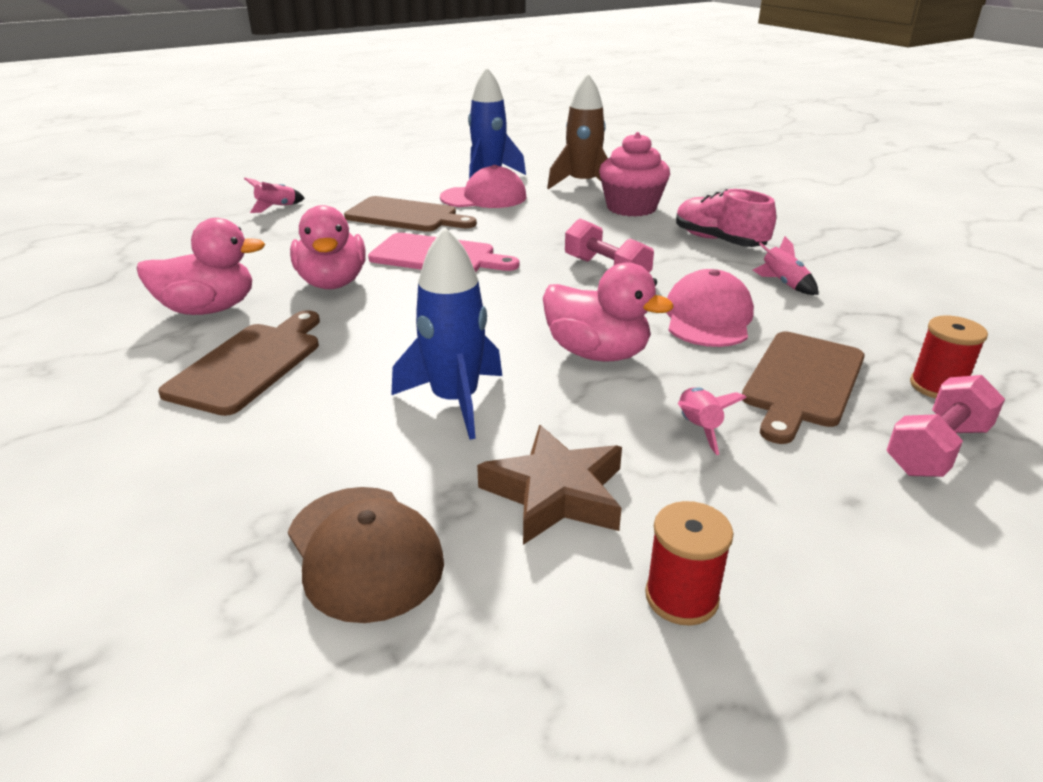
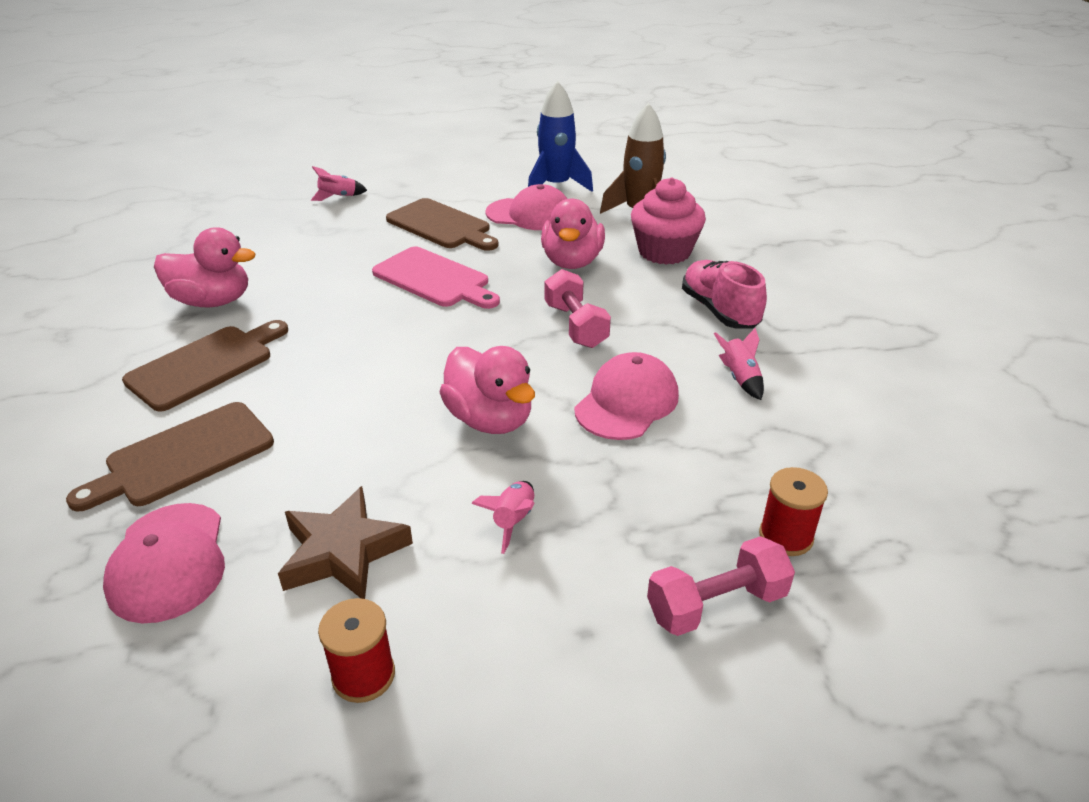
camera: 20 degrees right, 5 degrees up
(332, 283) = (325, 292): pink duck -> pink duck (572, 262)
(364, 552) = (168, 562): brown cap -> pink cap
(455, 401) = (333, 440): blue rocket -> none
(802, 382) = (653, 497): brown cutting board -> brown cutting board (184, 457)

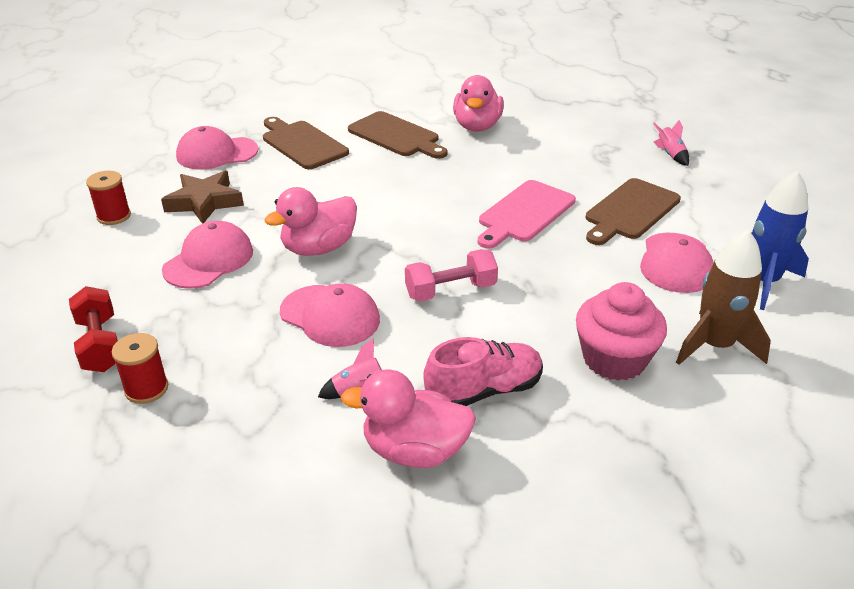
camera: 90 degrees right, 0 degrees up
(513, 521) = (209, 260): pink rocket -> pink cap
(572, 262) = (574, 290): pink duck -> pink duck (414, 451)
(716, 604) = (100, 344): pink dumbbell -> red dumbbell

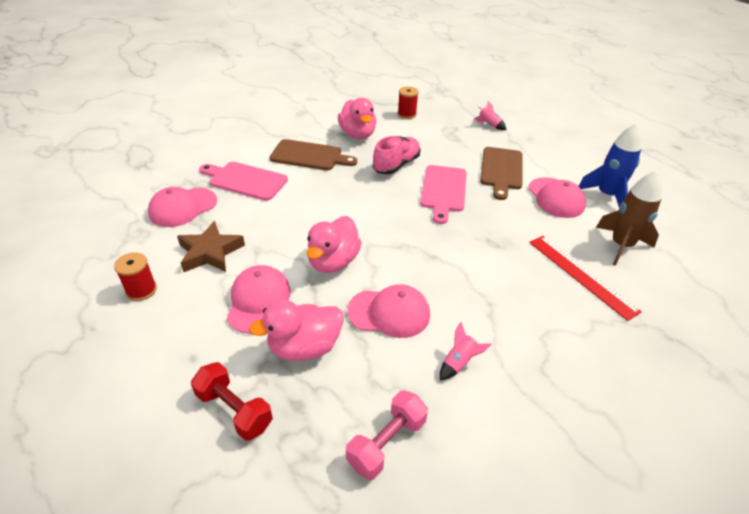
camera: 30 degrees left, 5 degrees up
(146, 389) = (308, 431): red spool -> red spool (406, 114)
(302, 144) = (245, 180): brown cutting board -> pink cutting board
(414, 451) = (532, 391): pink duck -> pink duck (304, 347)
(450, 291) = (449, 263): pink dumbbell -> pink dumbbell (386, 443)
(484, 390) = (533, 328): pink shoe -> pink shoe (396, 165)
(614, 359) = (581, 275): pink cupcake -> red ruler

